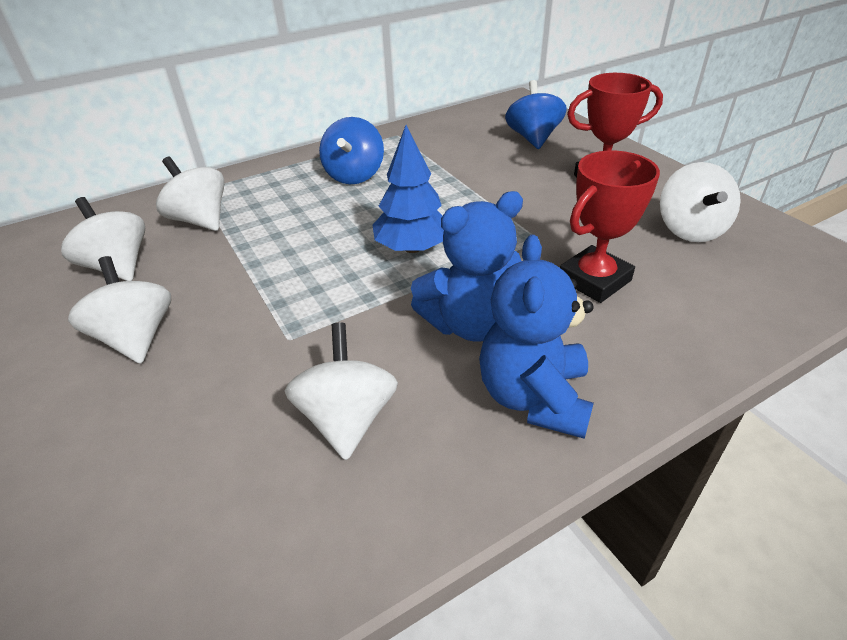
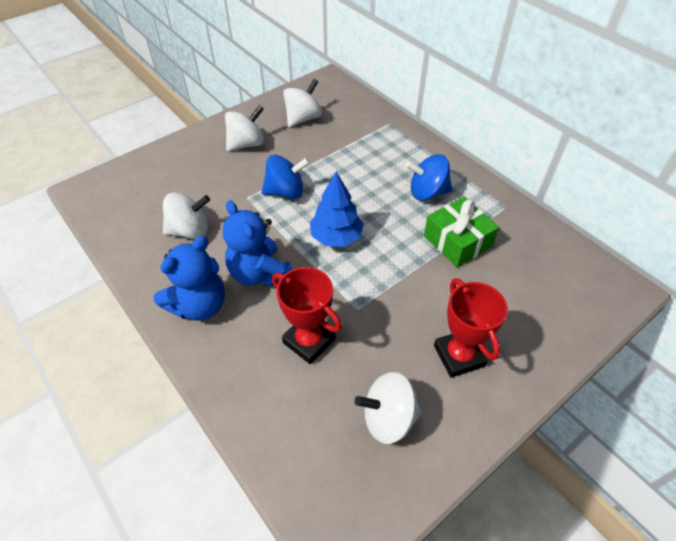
camera: 80 degrees right, 10 degrees up
(200, 220) = (353, 134): white spinning top -> none
(441, 165) = (457, 241): none -> green gift
(533, 138) = (533, 304): blue spinning top -> blue spinning top (286, 192)
(534, 397) = (199, 305): blue teddy bear -> blue teddy bear turned 135 degrees clockwise

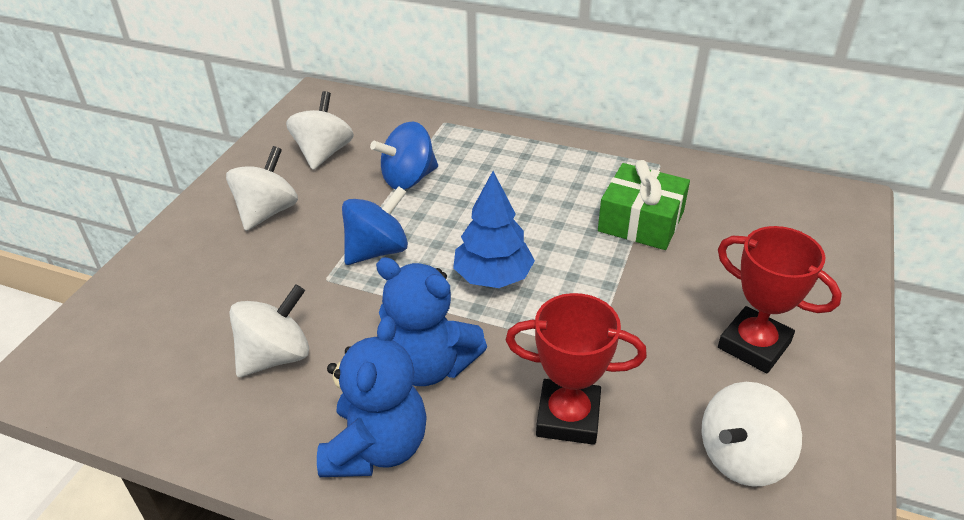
camera: 30 degrees left, 10 degrees down
(427, 192) = (559, 182): blue spinning top -> blue spinning top (408, 179)

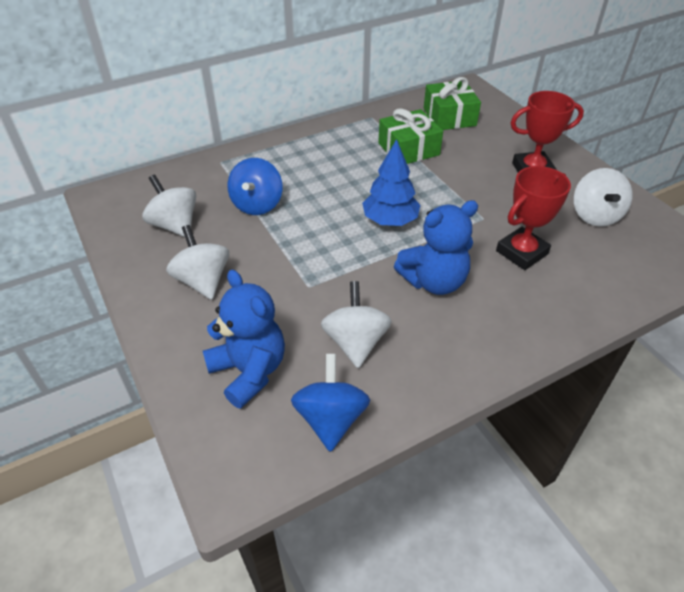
camera: 50 degrees left, 5 degrees up
(376, 447) = (476, 334): blue teddy bear -> blue teddy bear (249, 371)
(377, 250) = (309, 251): blue spinning top -> blue spinning top (331, 419)
(755, 217) = (449, 117): none -> green gift

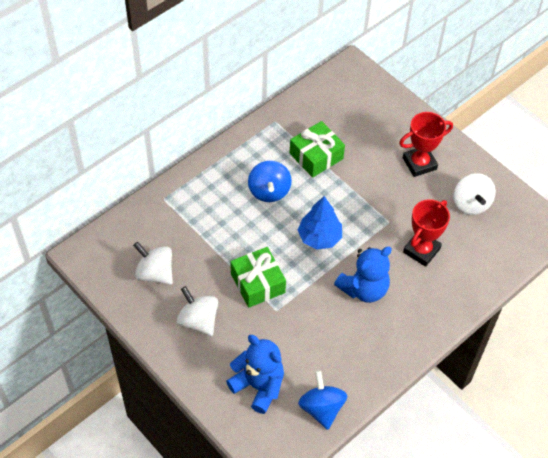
camera: 15 degrees left, 10 degrees up
(257, 204) = (212, 240): blue spinning top -> blue spinning top (269, 191)
(355, 342) = (322, 350): white spinning top -> none
(449, 117) = (342, 110): green gift -> green gift (257, 283)

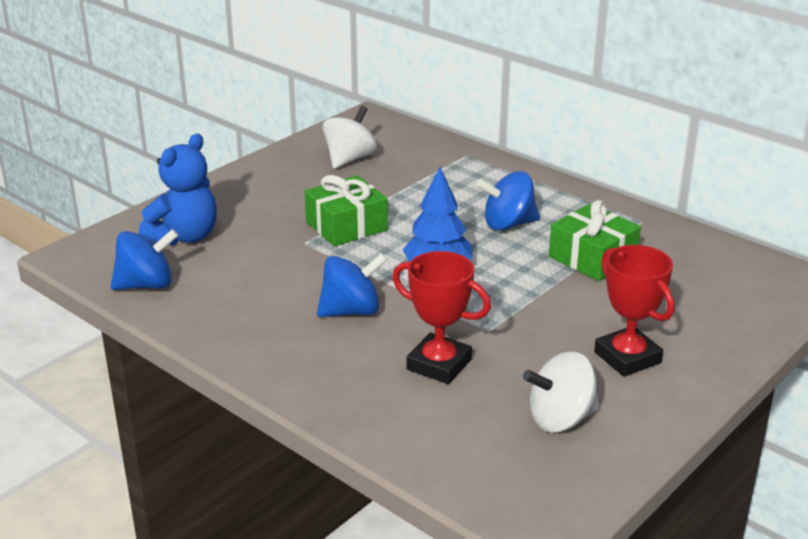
camera: 85 degrees right, 25 degrees down
(198, 321) = (282, 190): white spinning top -> none
(364, 289) = (351, 311): blue teddy bear -> blue spinning top

